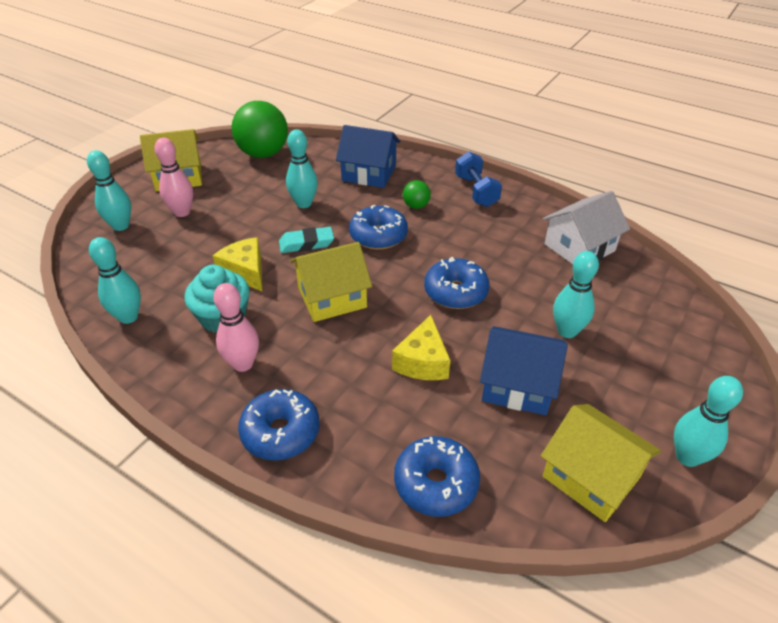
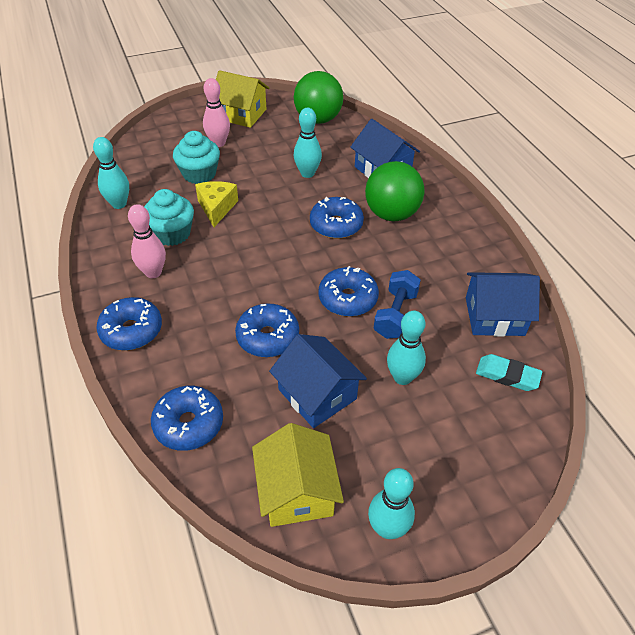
camera: 35 degrees right, 5 degrees up
(121, 226) = (172, 136): turquoise bowling pin -> none
(192, 249) = (199, 174): none -> turquoise cupcake
(306, 243) = (278, 206): turquoise eraser -> turquoise eraser (507, 375)
(332, 297) = (254, 256): yellow house -> none
(416, 206) = (391, 214): green ball -> green ball, size x2.16
(422, 362) = (268, 337): yellow cheese -> blue donut
(476, 191) = (456, 224): blue dumbbell -> blue dumbbell (395, 314)
(579, 247) = (494, 316): white house -> blue house

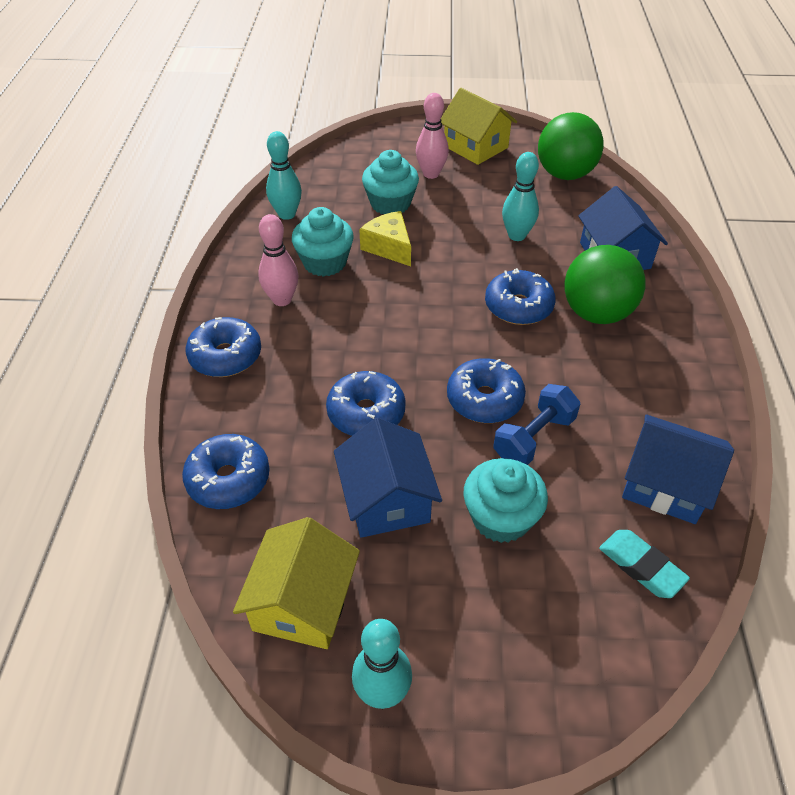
camera: 25 degrees right, 0 degrees up
(217, 208) = (389, 247): yellow cheese -> yellow cheese turned 60 degrees counterclockwise
(402, 377) = (500, 518): turquoise bowling pin -> turquoise cupcake

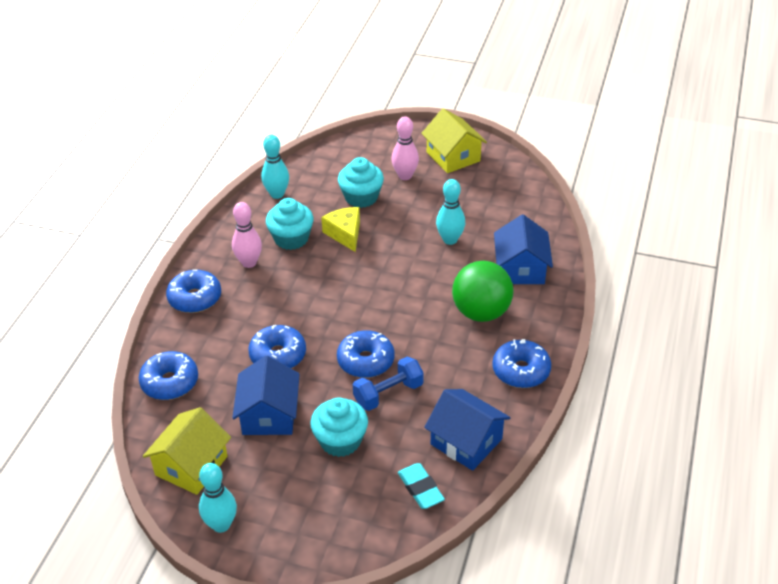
camera: 15 degrees right, 5 degrees down
(518, 307) = (423, 297): blue donut -> blue donut (521, 371)
(565, 174) = (516, 192): green ball -> none

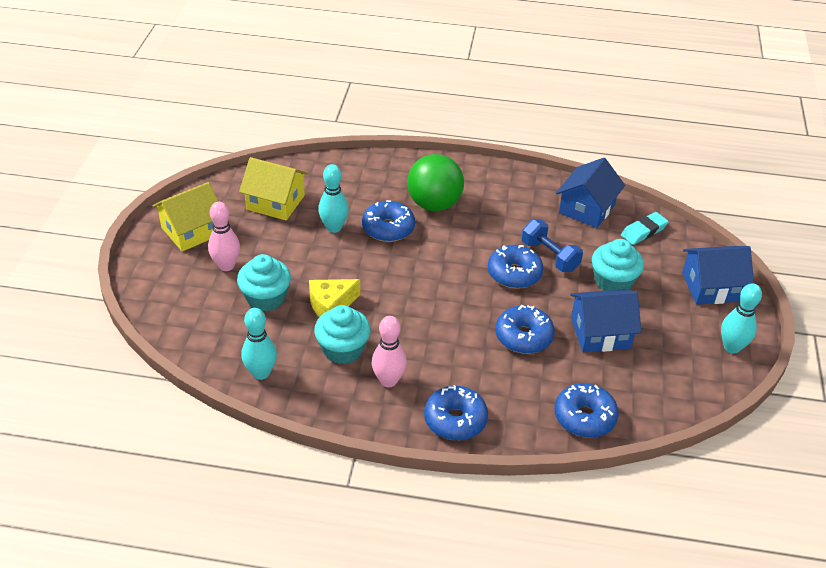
camera: 100 degrees left, 0 degrees up
(191, 465) = (679, 379): yellow house -> yellow house (275, 202)
(521, 269) = (371, 182): blue house -> blue house (711, 287)
(521, 371) = (500, 181): blue donut -> blue donut (388, 228)

